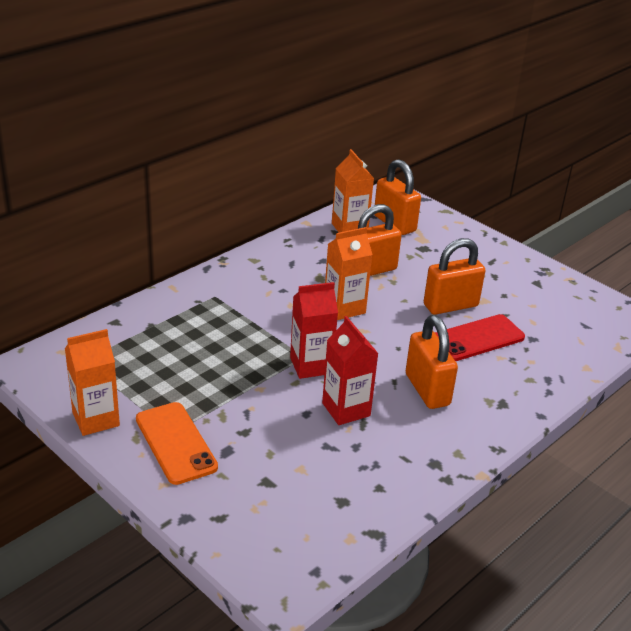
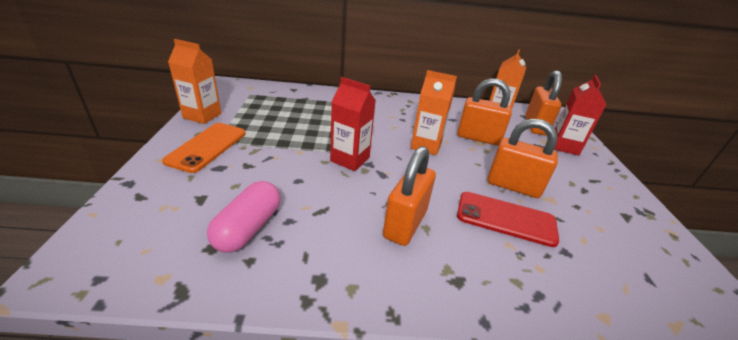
camera: 45 degrees right, 0 degrees up
(340, 471) = (248, 228): none -> pink capsule
(346, 409) = (325, 195): red carton -> red carton (564, 146)

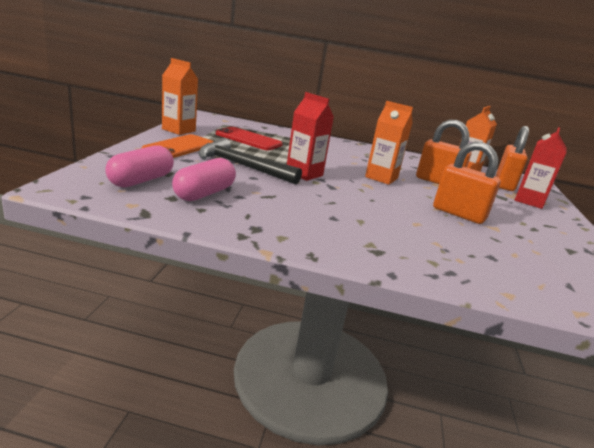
camera: 10 degrees right, 10 degrees down
(169, 223) = (141, 180): none -> pink capsule
(283, 163) = (242, 166): none -> black hammer
(405, 224) = (341, 215): orange padlock -> none
(506, 218) = (441, 229): red phone -> red phone (248, 139)

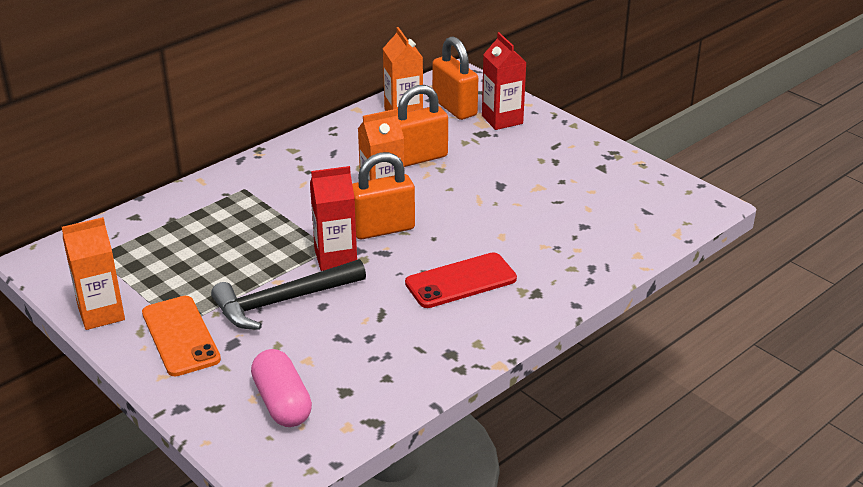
camera: 50 degrees left, 10 degrees up
(204, 193) = (348, 362): pink capsule -> none
(248, 139) = (183, 256): red phone -> red phone (461, 281)
(458, 214) = (499, 193): orange padlock -> orange padlock (383, 229)

